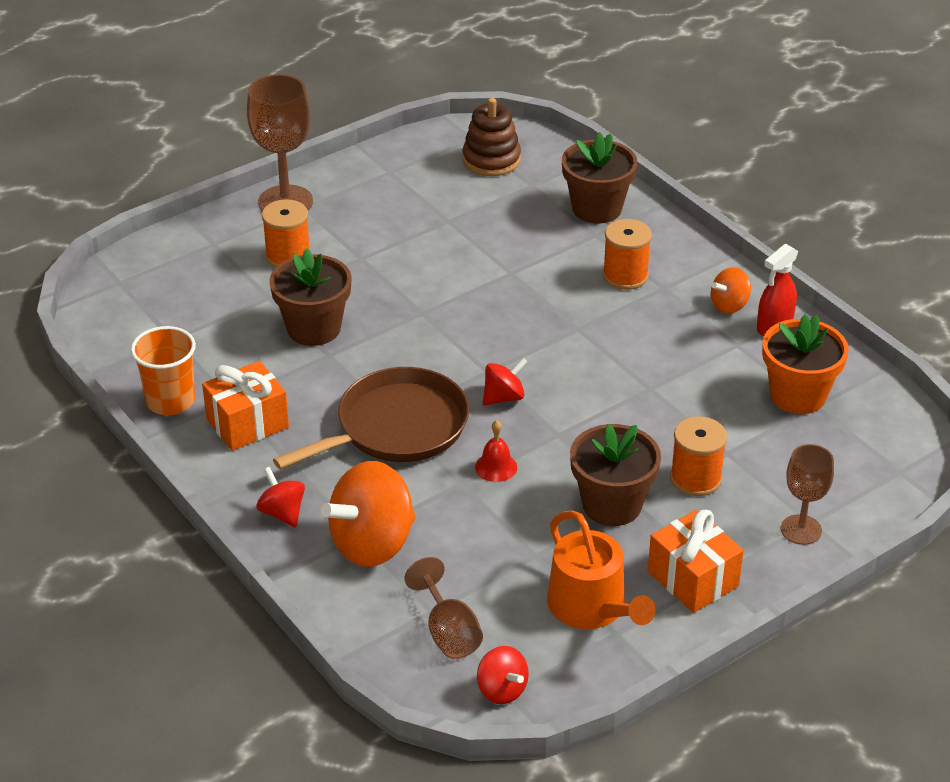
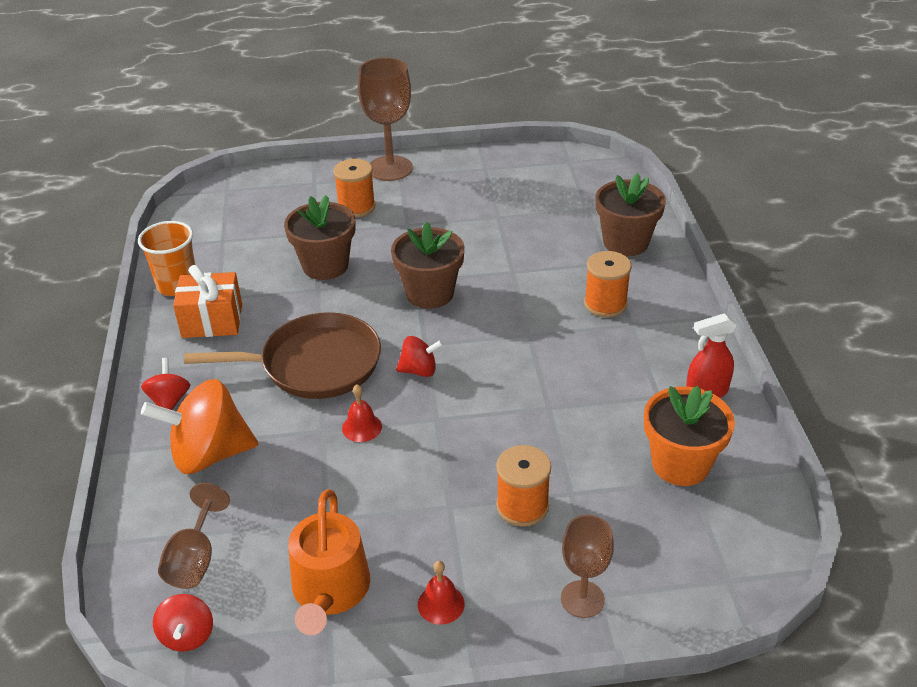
camera: 30 degrees right, 0 degrees up
(491, 160) = (571, 181): brown stacking toy -> none
(612, 505) = (428, 500): brown flower pot -> brown flower pot (430, 293)
(692, 579) = (441, 604): orange gift -> red bell
(729, 305) = (678, 359): orange spinning top -> none

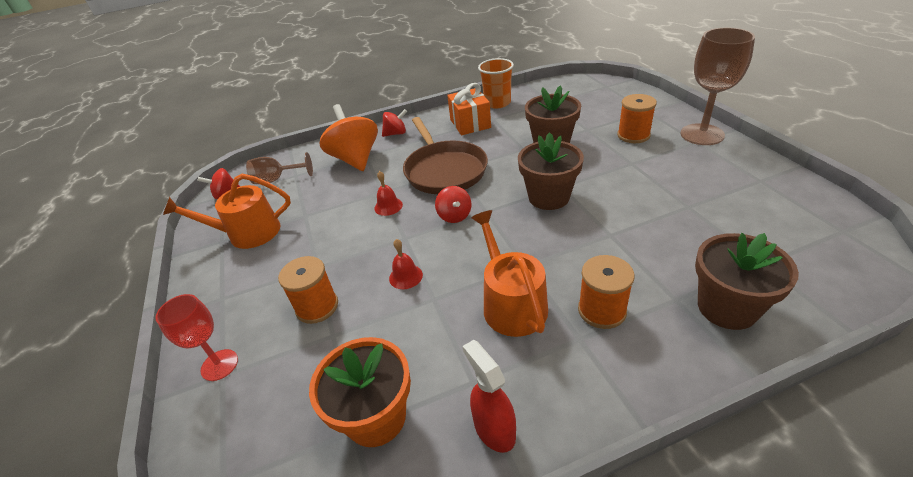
camera: 80 degrees right, 0 degrees up
(441, 604) = (229, 284): red bell -> red bell (405, 276)
(576, 354) = (511, 303): none -> orange watering can
(582, 599) = (219, 365): brown goblet -> red goblet

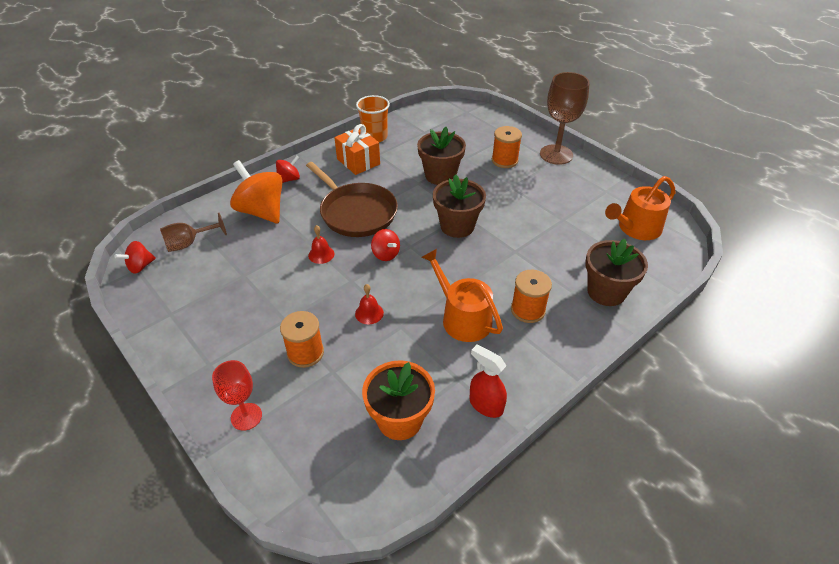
camera: 25 degrees left, 5 degrees up
(247, 233) = (194, 302): orange watering can -> orange watering can (636, 228)

